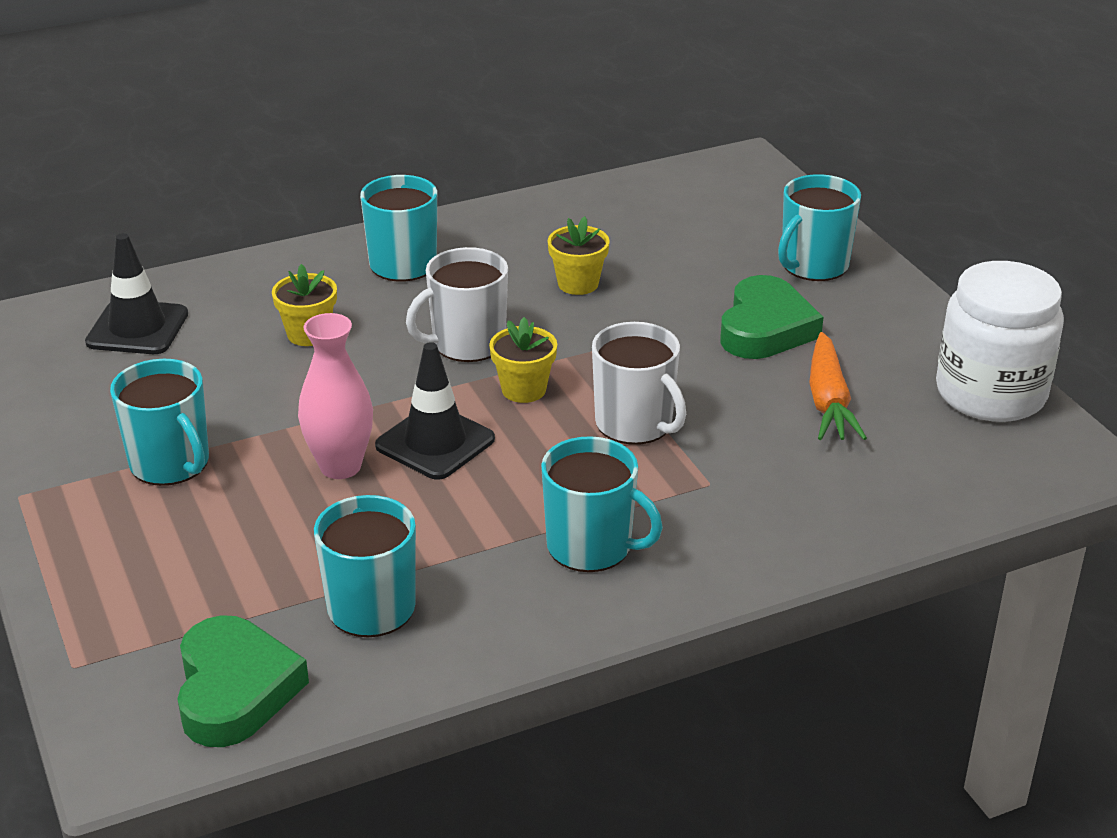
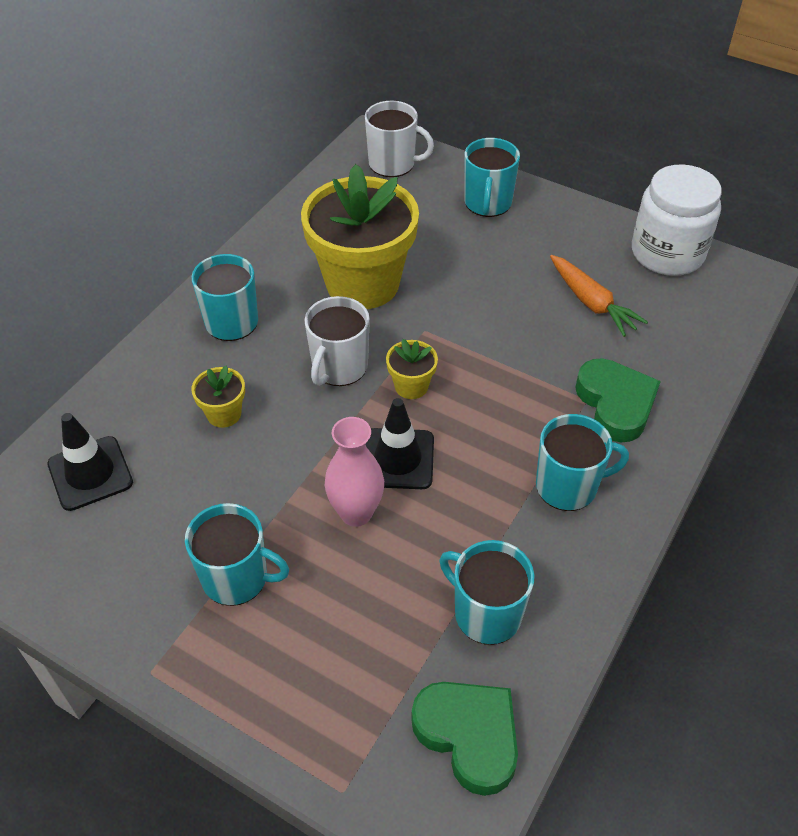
camera: 35 degrees left, 15 degrees up
(578, 284) = (362, 283): yellow flower pot -> yellow flower pot, size x2.39
(635, 424) = (503, 377): white mug -> white mug (393, 164)
(765, 328) = (506, 265): green heart -> green heart (615, 404)

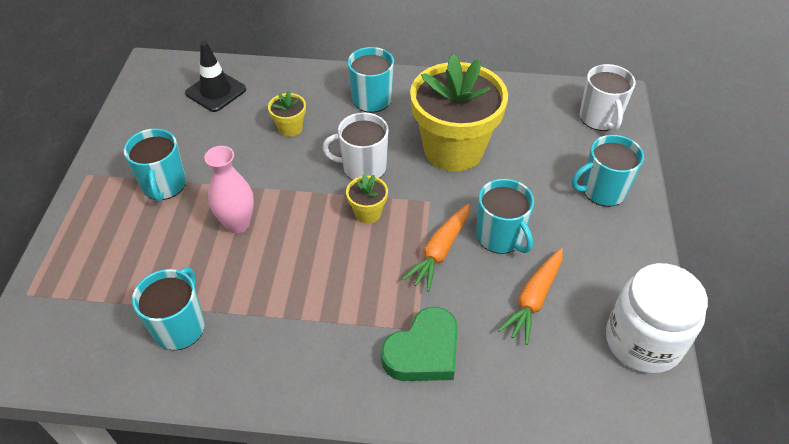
camera: 65 degrees right, 0 degrees up
(397, 459) = (295, 229): black traffic cone -> none
(469, 736) = (79, 348): green heart -> none
(499, 347) = (439, 252): none -> orange carrot
(568, 486) = (318, 343): turquoise mug -> turquoise mug (500, 237)

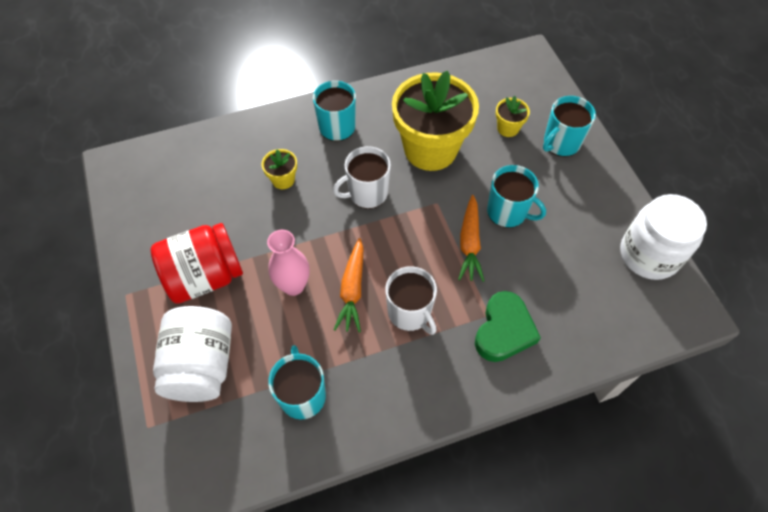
camera: 25 degrees left, 10 degrees up
(108, 260) = (201, 365): none -> white jar
(164, 185) = (205, 276): turquoise mug -> red jar
(216, 91) = (193, 168): black traffic cone -> none
(368, 213) = (395, 232): yellow flower pot -> yellow flower pot (508, 128)
(533, 300) = (559, 254): orange carrot -> orange carrot (352, 290)
(600, 118) = (527, 80): white mug -> white mug (410, 313)

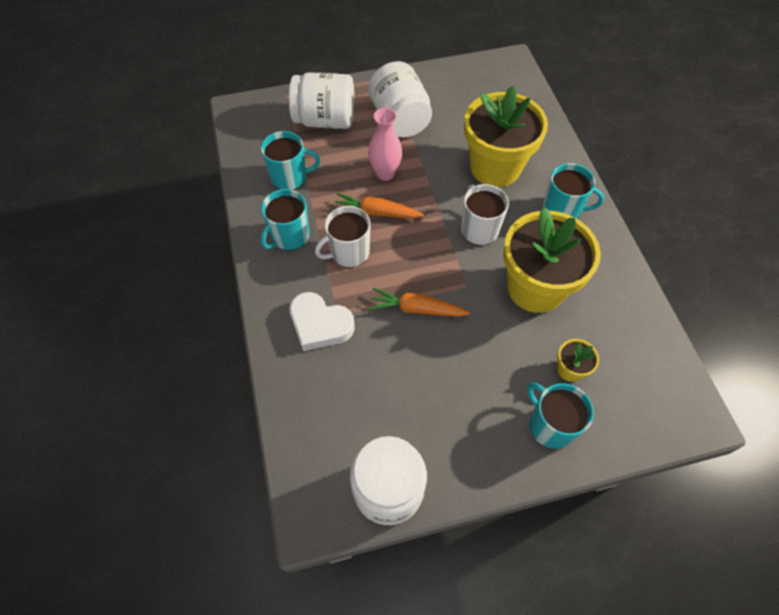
camera: 95 degrees right, 0 degrees up
(205, 276) = (400, 119): red jar -> white jar
(283, 180) = (495, 167): yellow flower pot -> yellow flower pot, size x2.39
(504, 330) = (320, 324): green heart -> white heart
(507, 212) = (452, 350): turquoise mug -> turquoise mug (289, 236)

